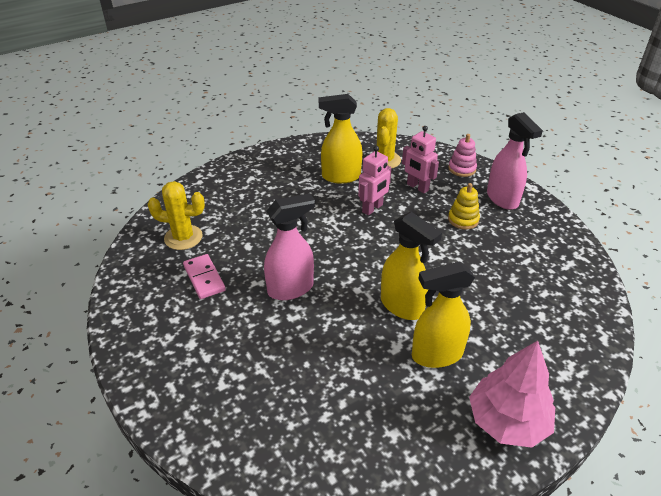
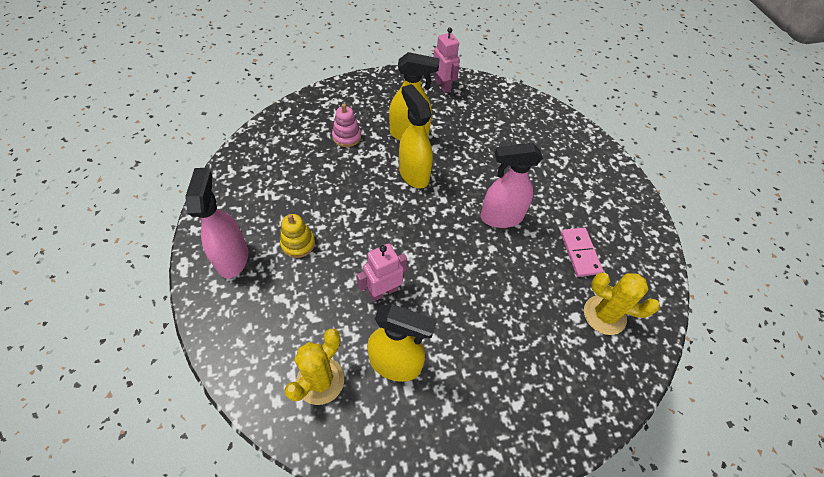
camera: 165 degrees left, 15 degrees up
(417, 187) = (312, 309): pink robot -> pink robot (443, 86)
(462, 169) = (233, 325): pink stacking toy -> pink stacking toy (346, 137)
(507, 421) = (391, 90): pink tree -> none

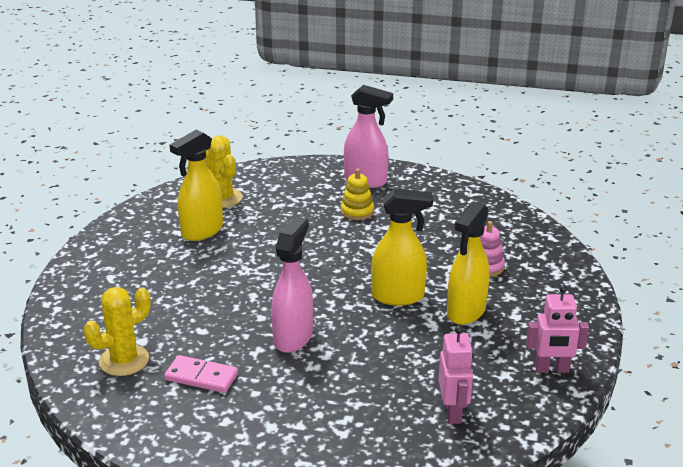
camera: 120 degrees right, 25 degrees down
(383, 291) = (270, 241): pink robot -> pink robot (453, 412)

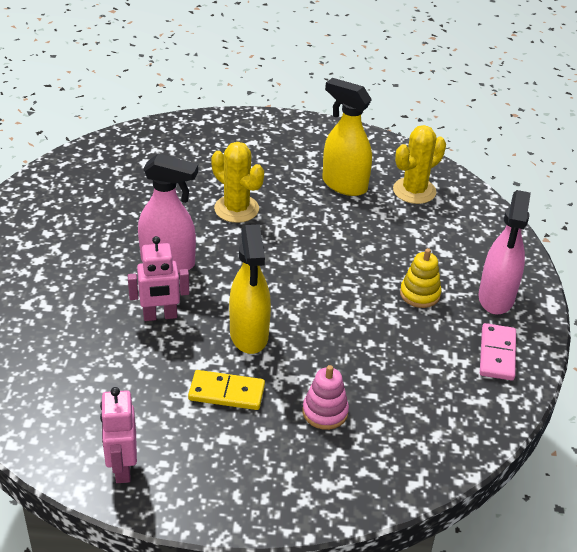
camera: 80 degrees right, 10 degrees up
(124, 360) = (129, 167): yellow cactus -> yellow cactus (236, 209)
(201, 377) = (107, 212): pink domino -> pink domino (497, 354)
(453, 412) = (51, 381): pink robot -> pink robot (160, 316)
(466, 312) = (226, 392): yellow spray bottle -> yellow domino

